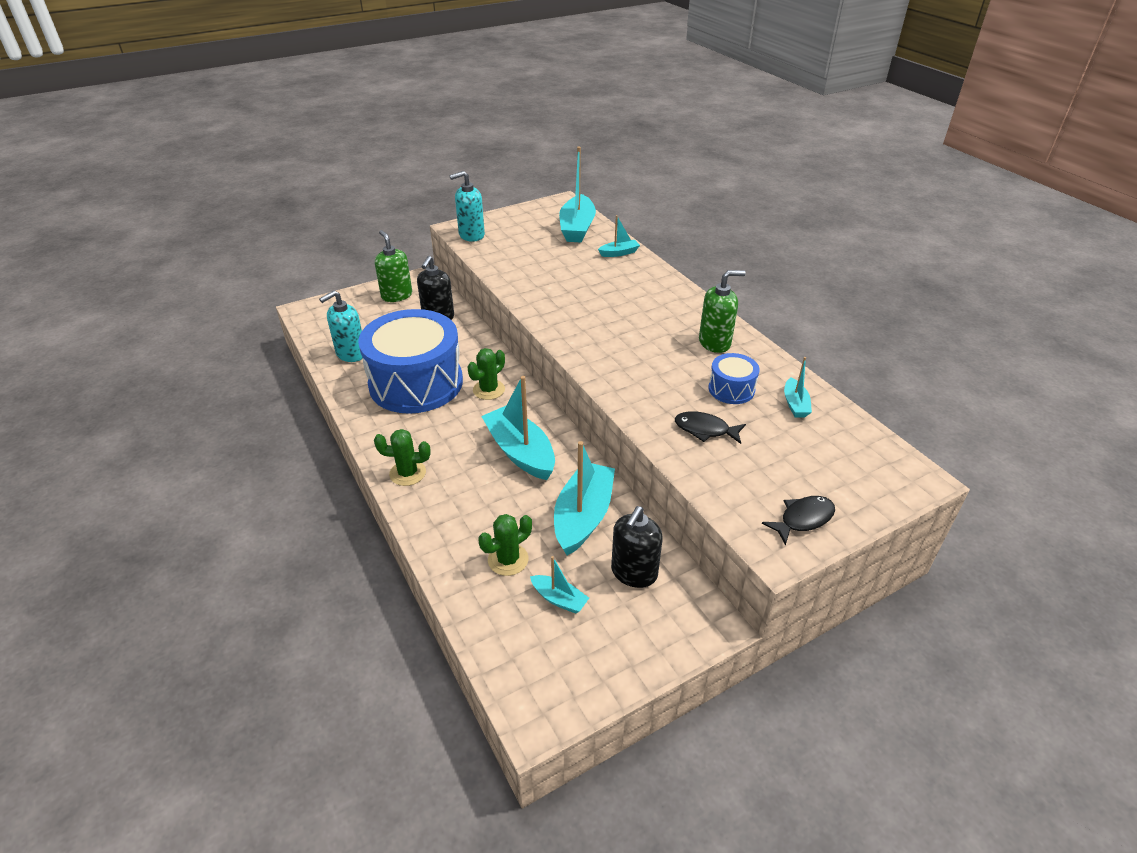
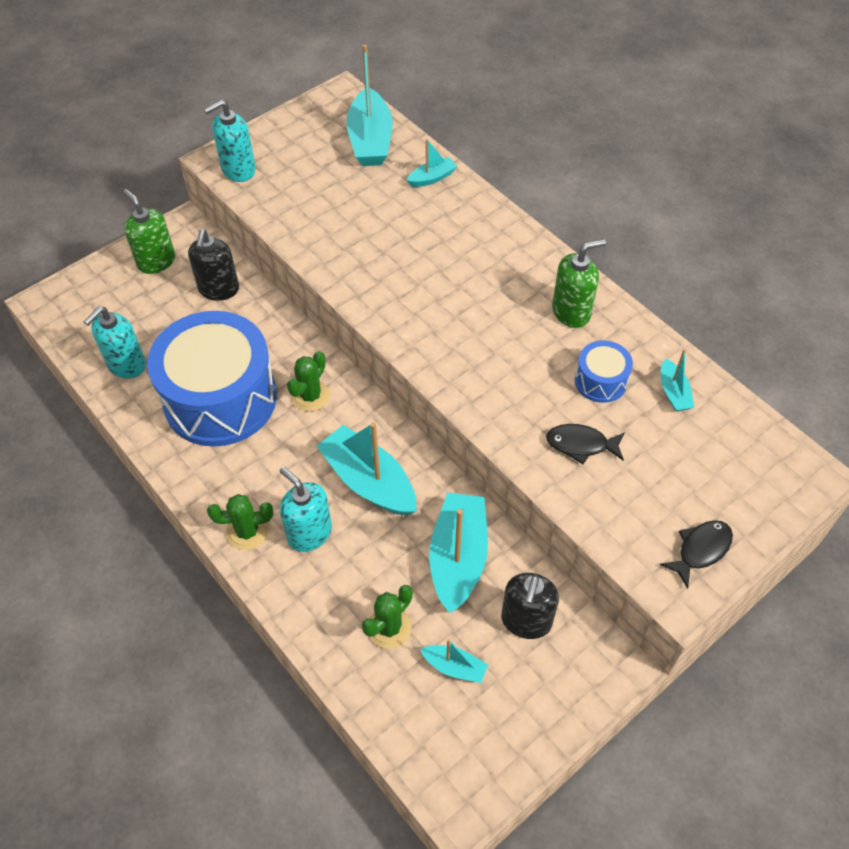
camera: 10 degrees left, 15 degrees up
(459, 481) = (309, 533): none -> turquoise soap dispenser

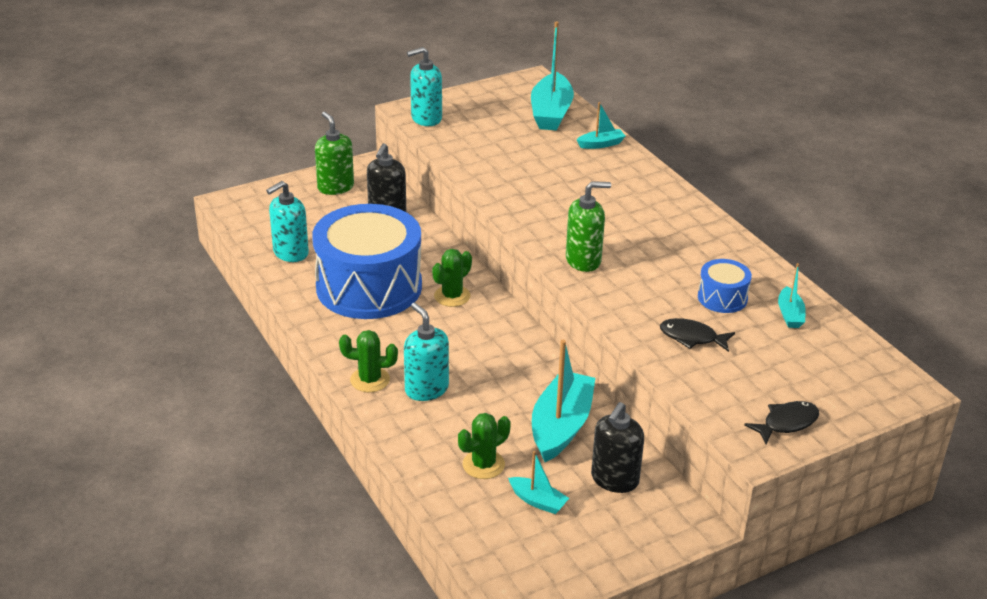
camera: 10 degrees right, 20 degrees down
(369, 481) = (491, 362): turquoise boat -> none
(571, 312) = (707, 248): green soap dispenser -> green soap dispenser (583, 260)

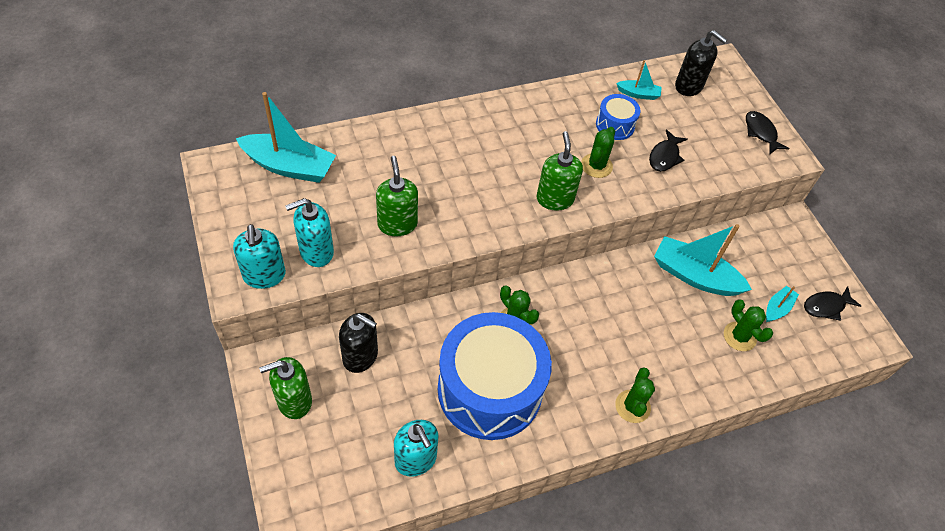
camera: 85 degrees left, 20 degrees up
(426, 389) = (647, 363): turquoise soap dispenser -> turquoise soap dispenser (316, 252)
(508, 173) = (397, 224): none -> green soap dispenser
(557, 551) = (826, 306): none -> black fish
(601, 144) = (363, 142): turquoise boat -> none
(614, 479) = (752, 256): black soap dispenser -> black soap dispenser (689, 86)
(648, 286) = (596, 166): none -> green cactus

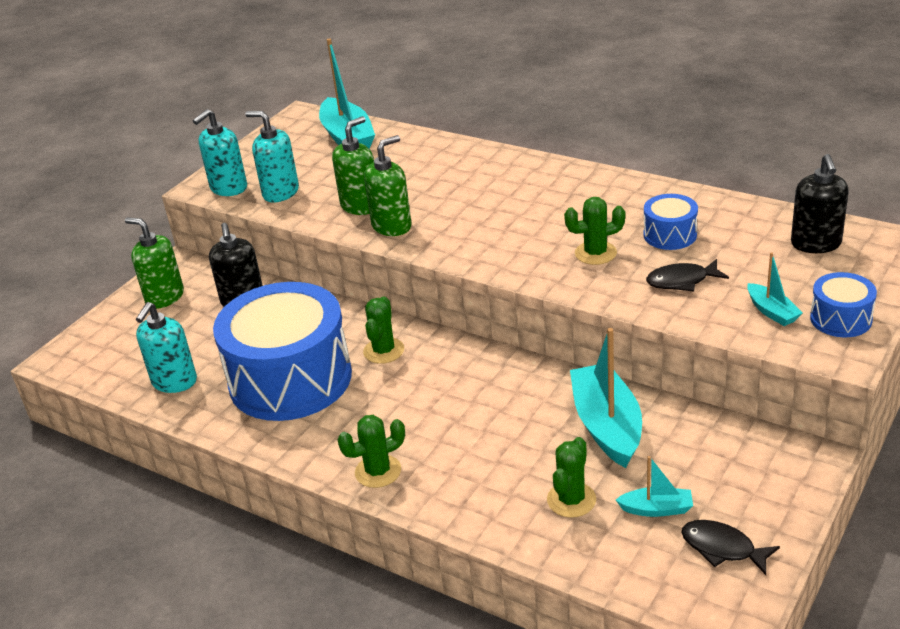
camera: 60 degrees right, 20 degrees down
(555, 199) = (513, 255): green soap dispenser -> green soap dispenser (392, 226)
(638, 94) = (740, 224): turquoise boat -> turquoise boat (772, 312)
(761, 132) = (840, 319): black fish -> blue drum

